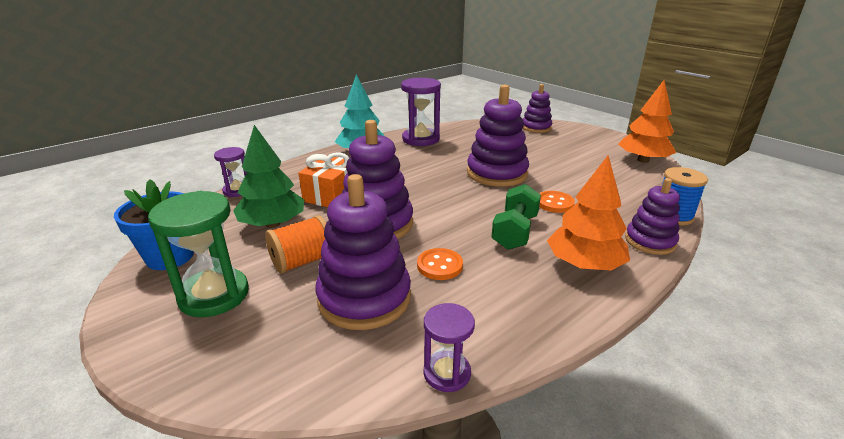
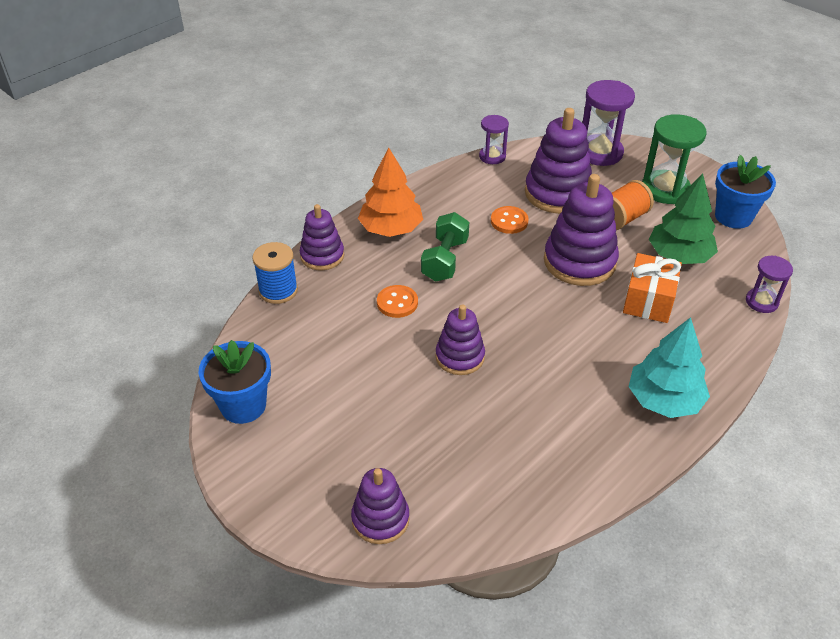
camera: 175 degrees right, 15 degrees up
(421, 139) = (587, 452): purple hourglass -> purple hourglass (600, 153)
(497, 173) = (460, 357): purple stacking toy -> purple stacking toy, size x0.61
(643, 160) = (243, 405): orange tree -> blue flower pot

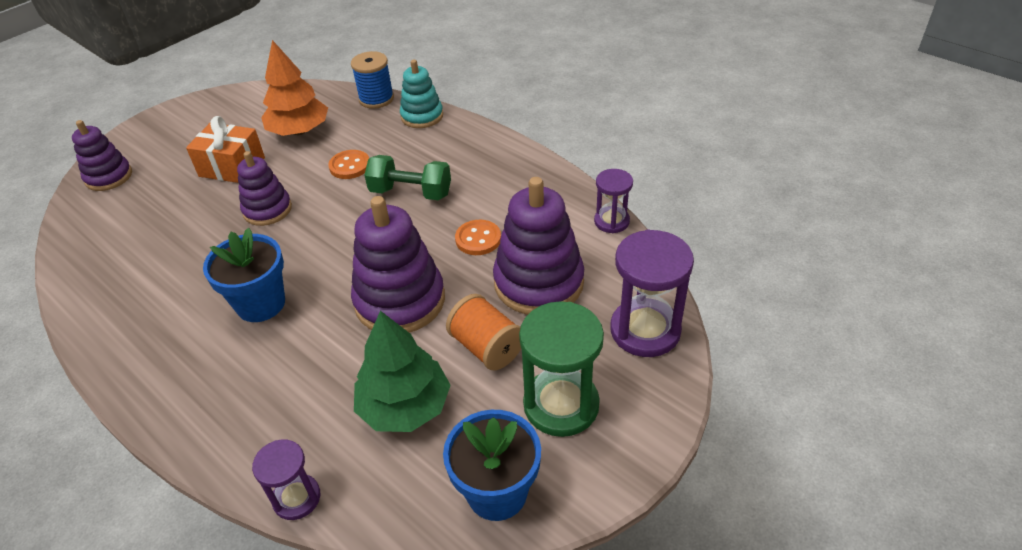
camera: 90 degrees right, 0 degrees up
(243, 405) = (247, 101): blue flower pot -> blue flower pot (261, 304)
(322, 256) = (422, 116): purple stacking toy -> turquoise stacking toy
(391, 229) = (463, 153): orange tree -> orange tree (299, 131)
(648, 300) = (321, 364): orange gift -> orange gift (232, 167)
(664, 400) = (160, 366): turquoise tree -> none

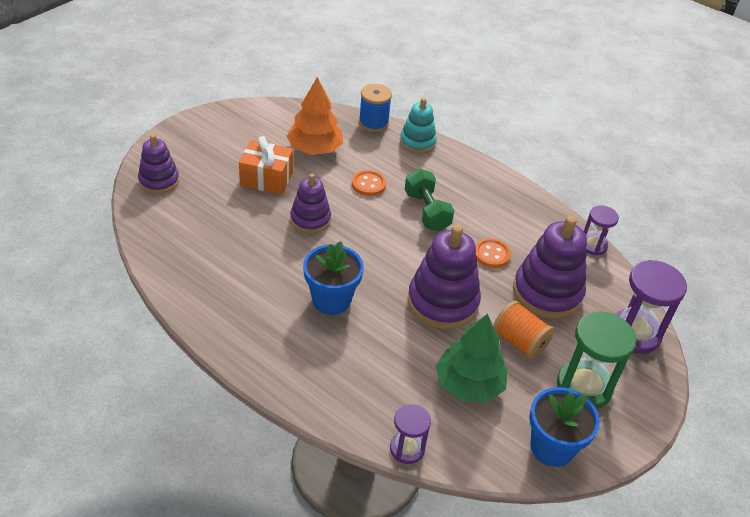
camera: 10 degrees left, 0 degrees up
(411, 193) = (426, 211): green dumbbell -> green dumbbell turned 60 degrees clockwise

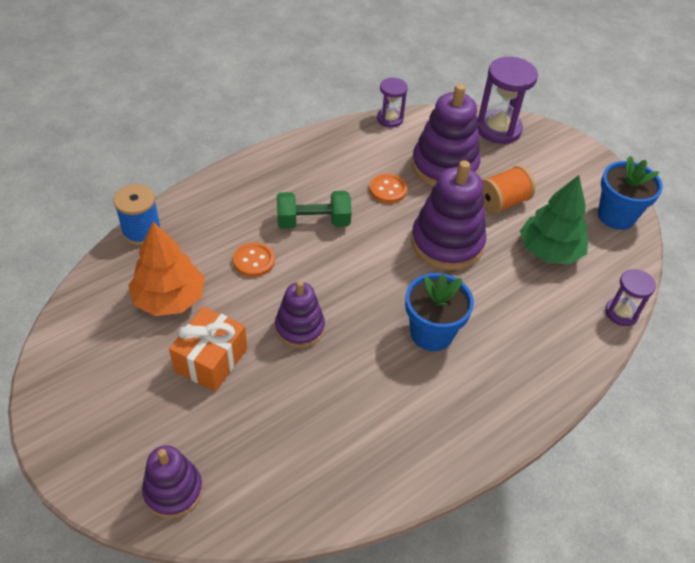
camera: 75 degrees left, 5 degrees up
(417, 142) = (194, 201): turquoise stacking toy -> none
(584, 386) = (554, 177): green hourglass -> none

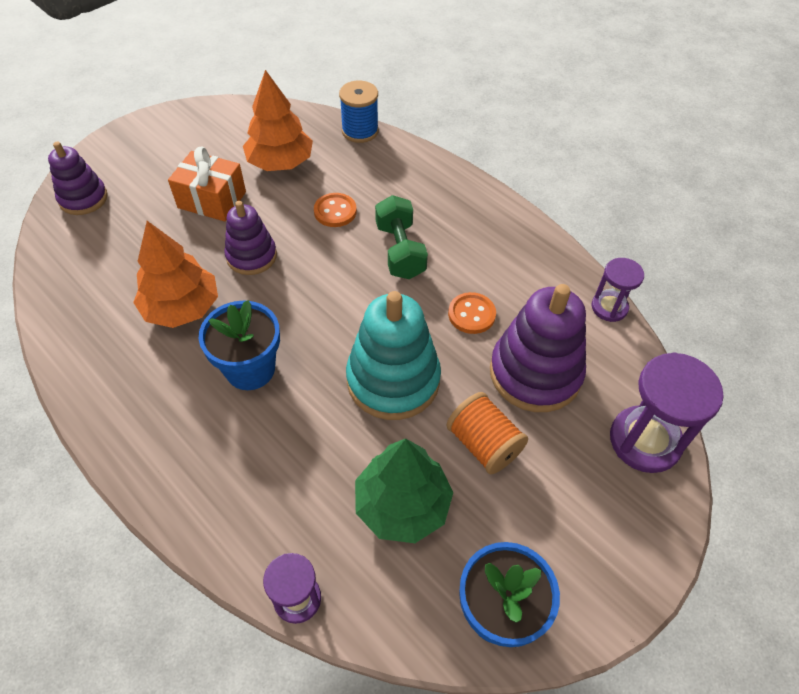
camera: 85 degrees right, 5 degrees up
(357, 385) = (182, 307): none -> orange tree
(447, 243) = (393, 380): purple stacking toy -> turquoise stacking toy

